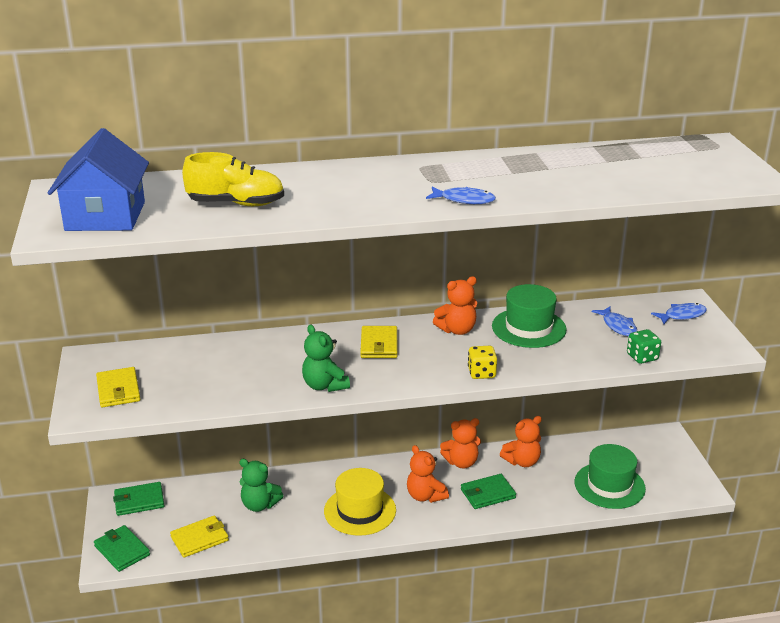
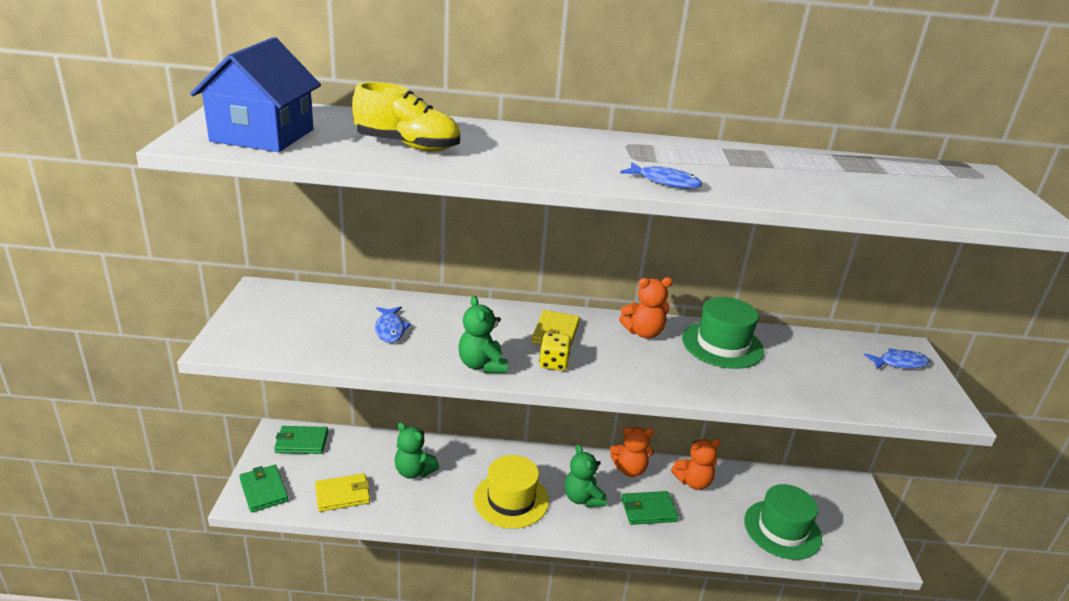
camera: 10 degrees right, 0 degrees up
(118, 390) = (271, 329): yellow wallet -> none
(425, 496) = (582, 498): orange teddy bear -> green teddy bear
(481, 373) = (657, 385): yellow dice -> yellow dice (553, 363)
(618, 326) = (823, 361): blue fish -> blue fish (390, 329)
(642, 357) = (845, 402): green dice -> none

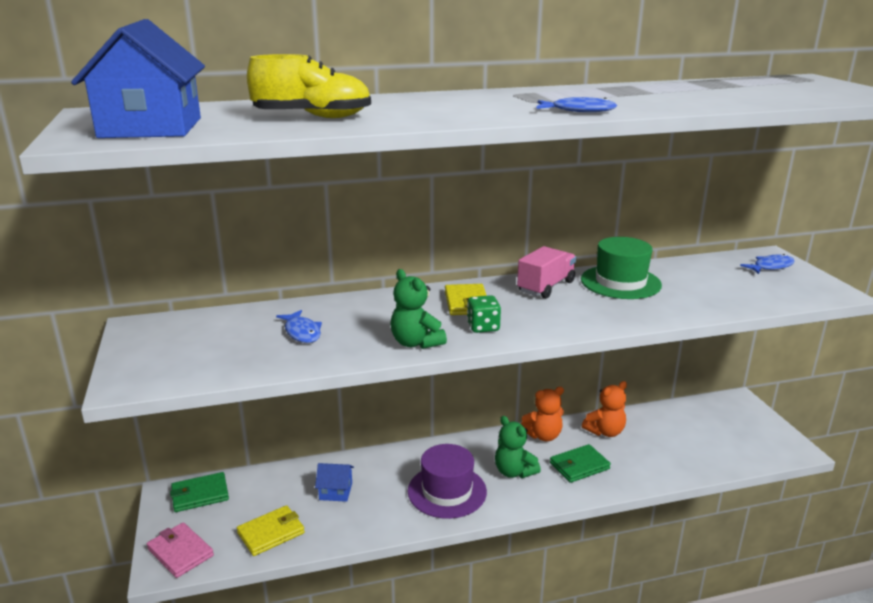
camera: 15 degrees left, 5 degrees down
(264, 490) = (180, 552): green wallet -> pink wallet
(414, 471) = (335, 491): green teddy bear -> blue house
(511, 500) = (447, 491): yellow hat -> purple hat
(553, 363) = (483, 327): yellow dice -> green dice
(643, 332) = (546, 287): orange teddy bear -> pink truck
(782, 529) = (702, 451): green hat -> none

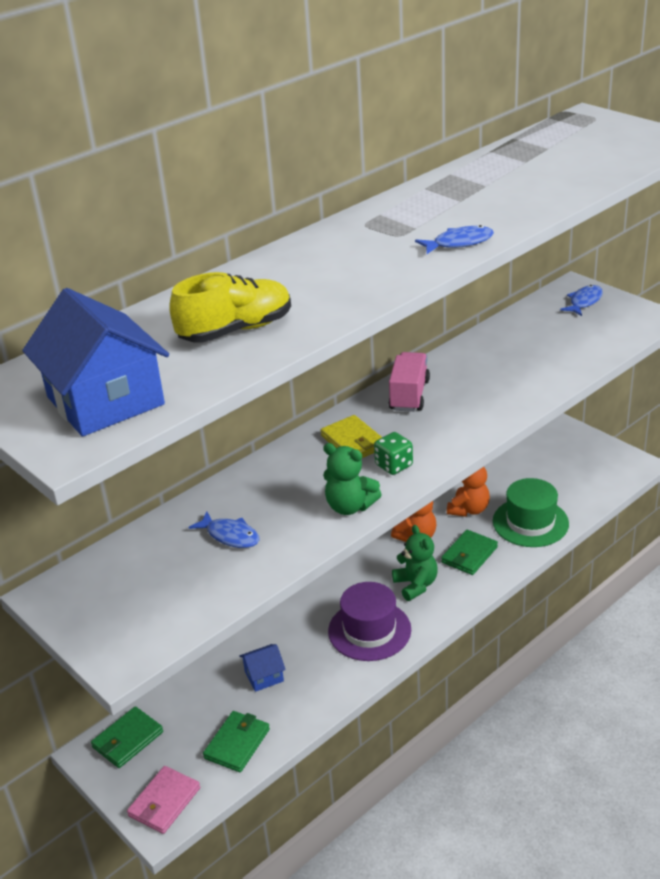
camera: 25 degrees left, 10 degrees up
(180, 552) = (164, 802): pink wallet -> pink wallet turned 75 degrees counterclockwise
(271, 533) = (237, 744): yellow wallet -> green wallet
(514, 472) = (416, 585): green teddy bear -> green teddy bear turned 135 degrees counterclockwise
(620, 282) = (471, 366): green hat -> green hat (530, 522)

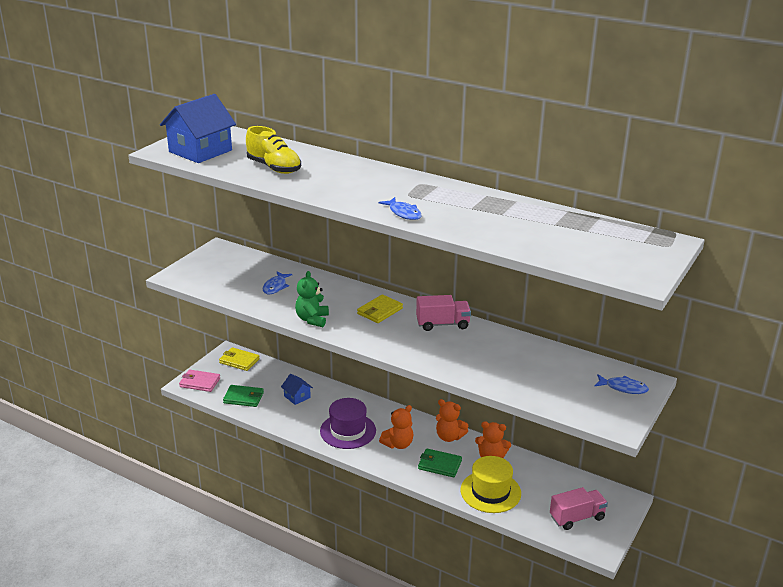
camera: 70 degrees right, 5 degrees down
(127, 739) = (239, 361): green wallet -> yellow wallet
(394, 465) = (359, 329): green dice -> none
(416, 585) = (398, 444): green teddy bear -> orange teddy bear
(530, 522) = (490, 492): green hat -> yellow hat
(587, 469) = (577, 517): none -> pink truck

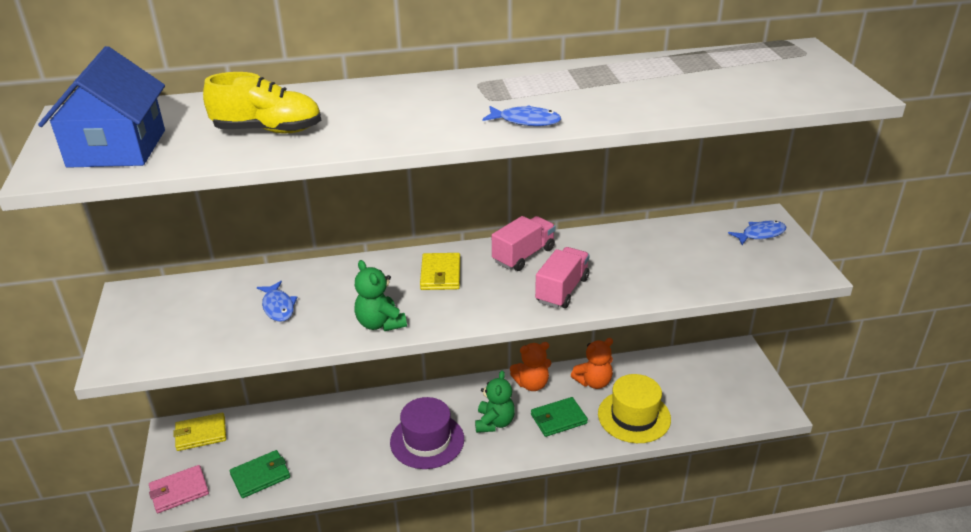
camera: 40 degrees left, 5 degrees up
(297, 397) = (324, 436): blue house -> none
(398, 444) = (494, 422): orange teddy bear -> green teddy bear
(577, 517) = (727, 393): pink truck -> pink truck (562, 290)

